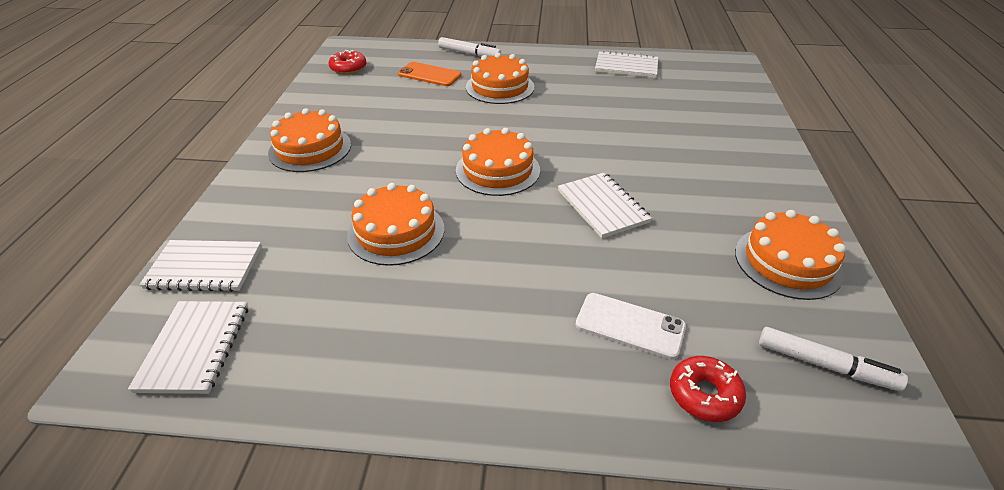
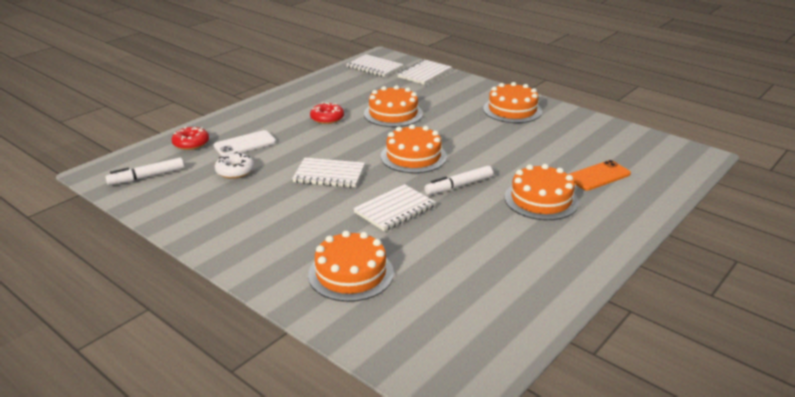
camera: 125 degrees right, 10 degrees down
(348, 68) = (643, 146): red donut -> red donut (327, 118)
(469, 54) = (636, 210): white marker -> white marker (458, 186)
(626, 66) = (521, 293): white notebook -> white notebook (394, 209)
(694, 285) = (235, 171): none -> white donut
(788, 262) = (197, 208): orange cake -> orange cake (351, 273)

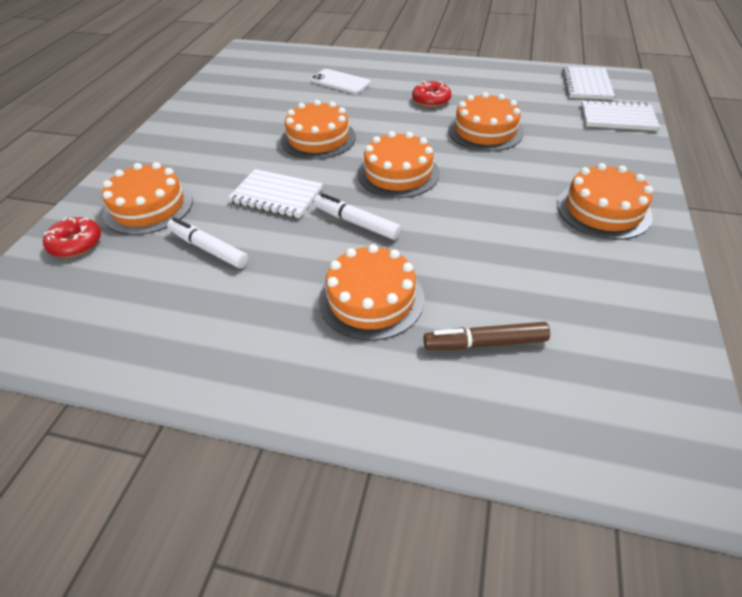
camera: 65 degrees right, 15 degrees up
(147, 177) = (253, 67): white marker -> white marker (208, 249)
(191, 143) = (320, 62): red donut -> red donut (76, 244)
(235, 171) = (289, 95): white donut -> none
(329, 174) = (318, 138): white notebook -> orange cake
(598, 176) = (485, 343): orange phone -> brown marker

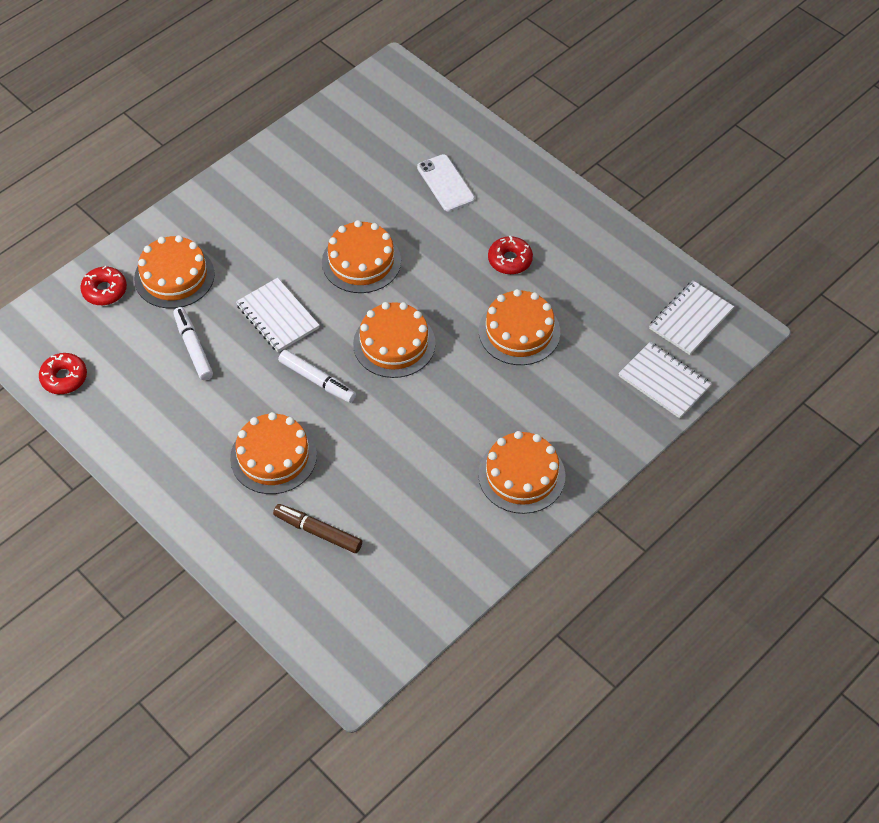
camera: 30 degrees right, 10 degrees up
(65, 337) = (64, 378): none -> red donut
(356, 223) = (317, 380): white marker -> white marker turned 150 degrees clockwise

